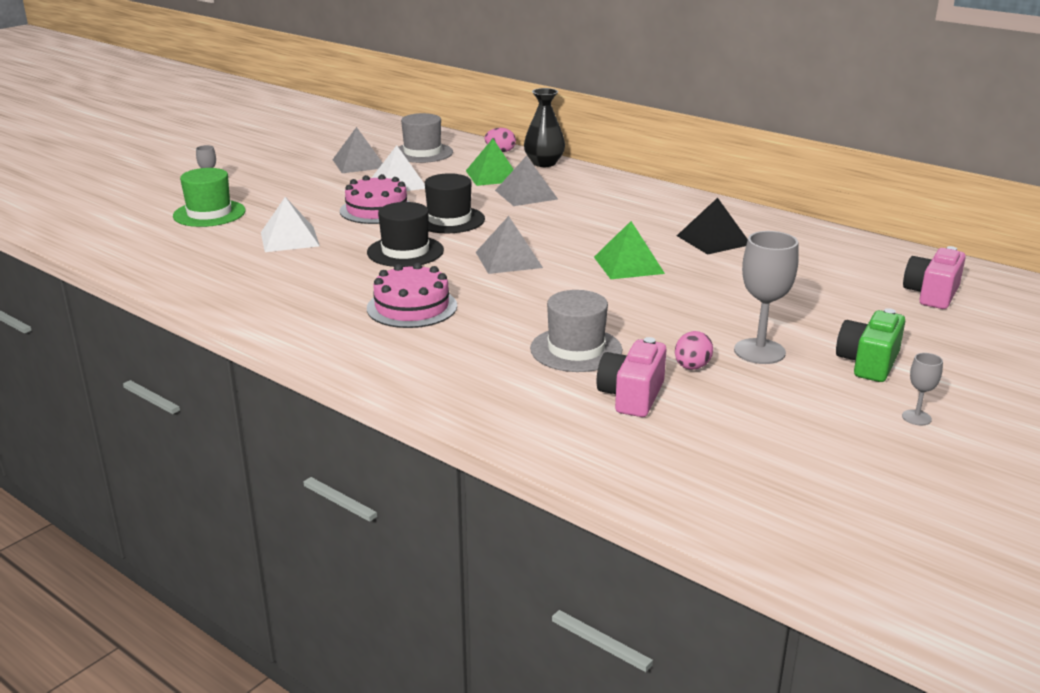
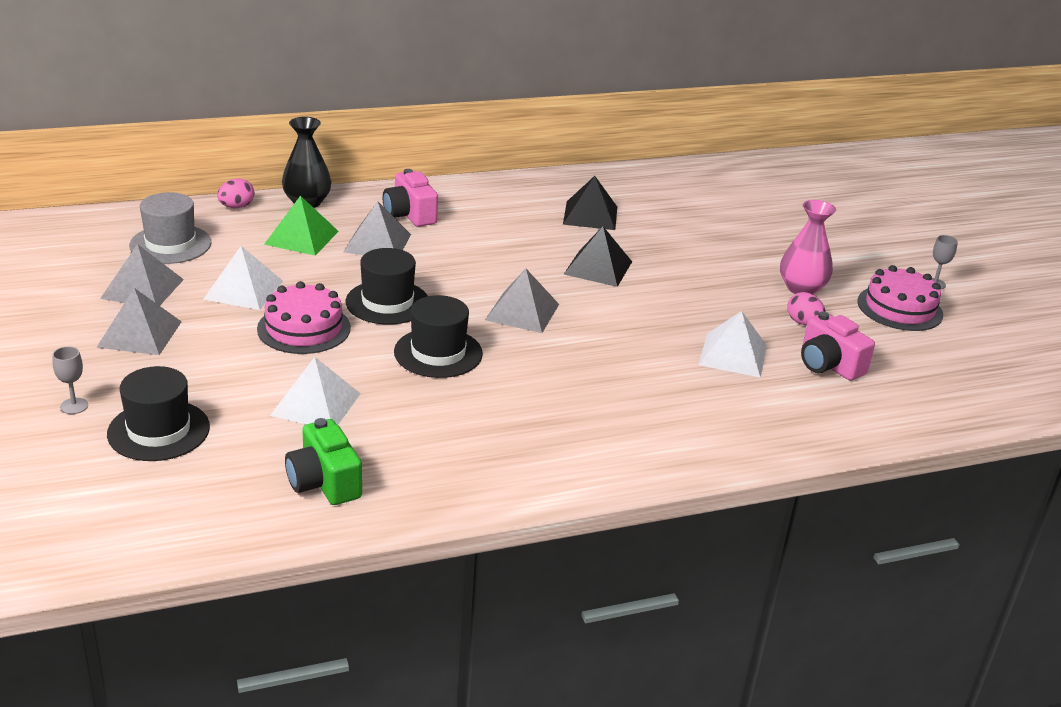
camera: 60 degrees left, 5 degrees up
(209, 213) = (158, 430): green hat -> black hat
(307, 178) = (139, 334): none -> grey pyramid
(412, 307) = (573, 396): pink cake -> pink cake (899, 308)
(576, 349) = (733, 355): grey hat -> white pyramid
(628, 265) = (598, 267): green pyramid -> black pyramid
(759, 351) = (801, 288): grey goblet -> pink vase
(868, 363) = (851, 262): green camera -> green camera (324, 482)
(931, 294) = (771, 193): pink camera -> pink camera (409, 215)

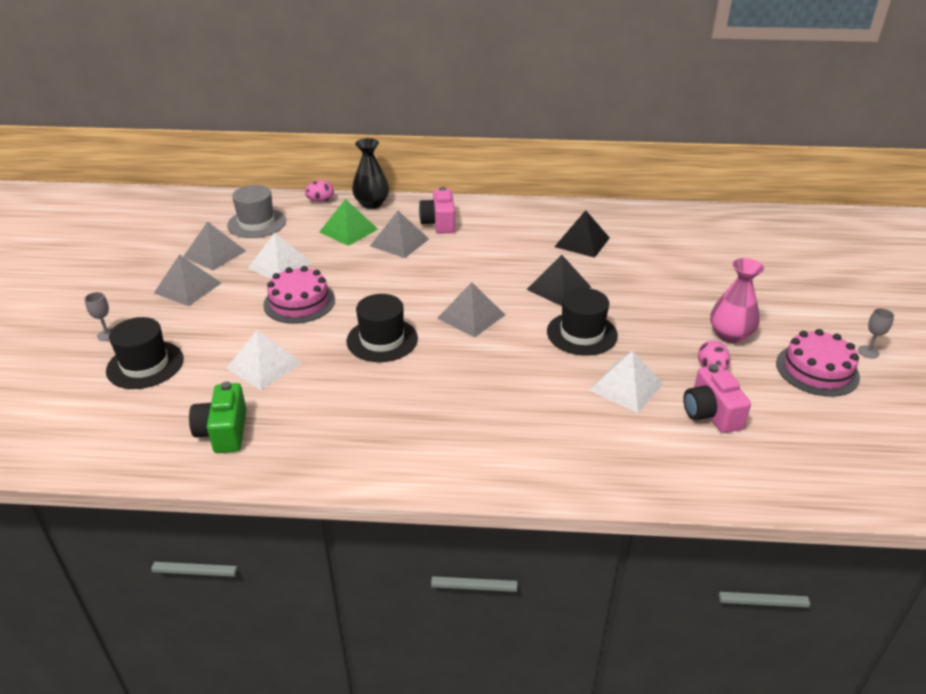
camera: 25 degrees right, 5 degrees up
(387, 302) = (373, 291): black hat -> black hat (582, 333)

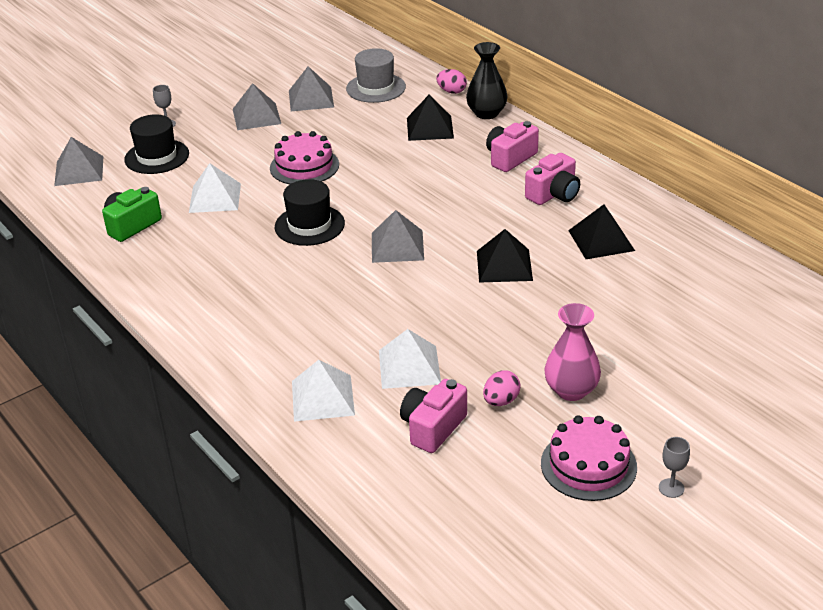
camera: 50 degrees right, 0 degrees up
(280, 265) = (337, 130): white pyramid -> white pyramid (323, 398)
(348, 230) = (429, 128): green pyramid -> black pyramid
(399, 242) = (450, 158): grey pyramid -> grey pyramid (79, 170)
(506, 230) = (554, 194): none -> pink camera
(582, 333) = (453, 310): black hat -> none

